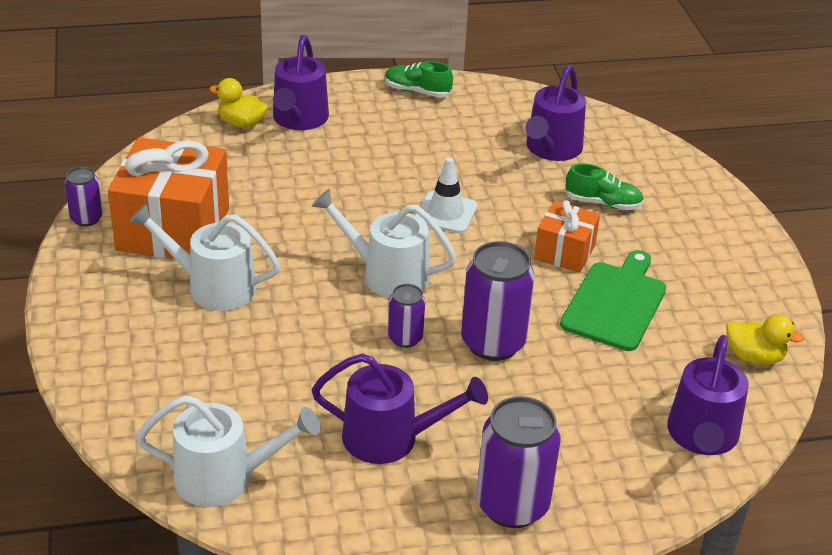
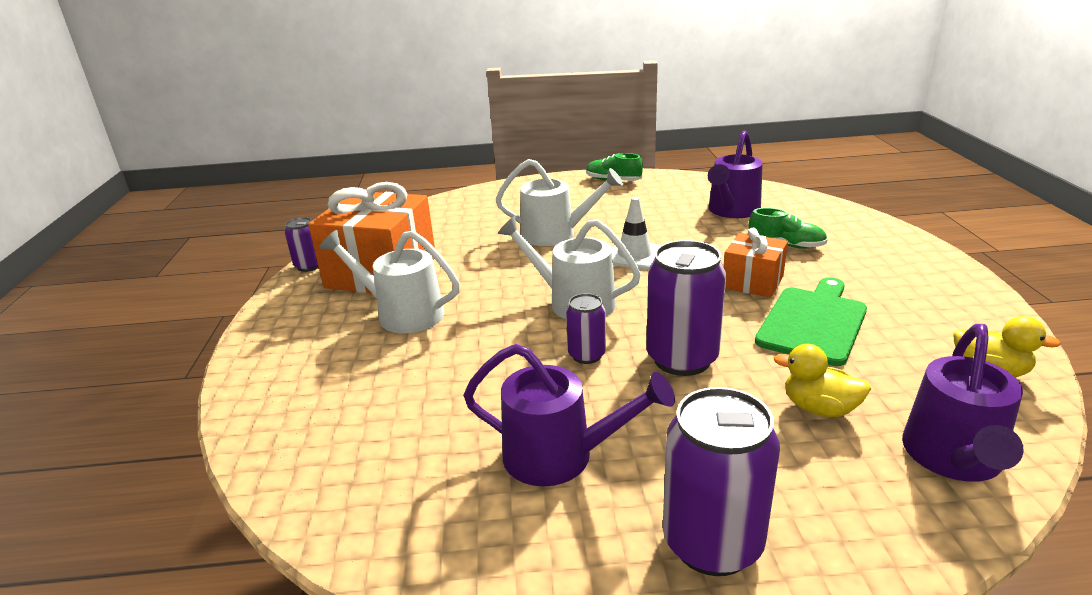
camera: 10 degrees right, 10 degrees down
(225, 478) = (354, 500): white watering can -> white watering can (556, 234)
(242, 123) = (463, 203): yellow duck -> yellow duck (819, 408)
(298, 120) = (511, 200): purple watering can -> none

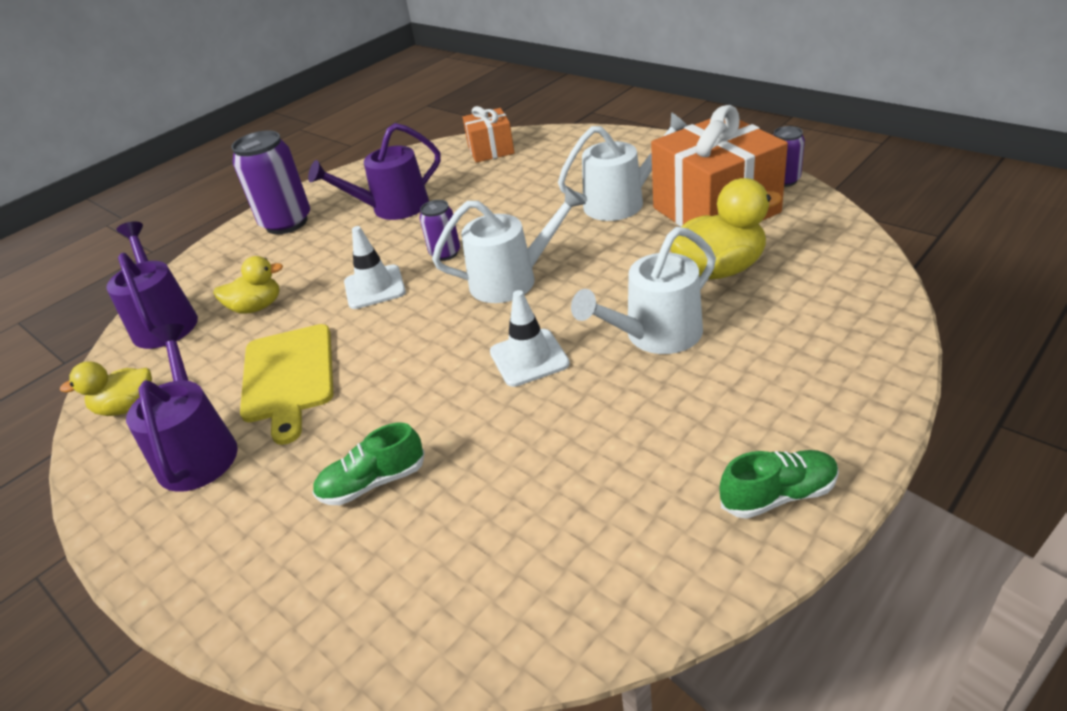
camera: 140 degrees right, 10 degrees up
(463, 243) = (719, 269): none -> yellow duck
(682, 359) = (374, 287): purple can -> white traffic cone
(731, 211) = (502, 523): purple watering can -> purple watering can (198, 450)
(752, 282) = (373, 394): orange gift -> orange gift (491, 150)
(813, 322) = (288, 377): green cutting board -> yellow cutting board

